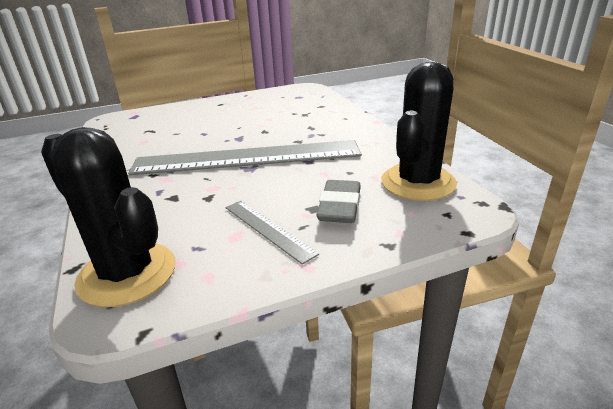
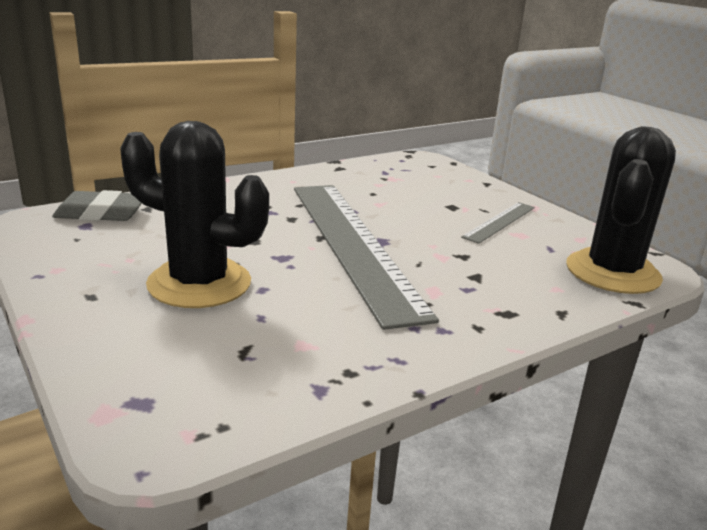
camera: 105 degrees left, 5 degrees down
(340, 206) = (443, 197): grey eraser -> grey eraser (101, 213)
(418, 182) = (384, 170): black cactus -> black cactus (199, 283)

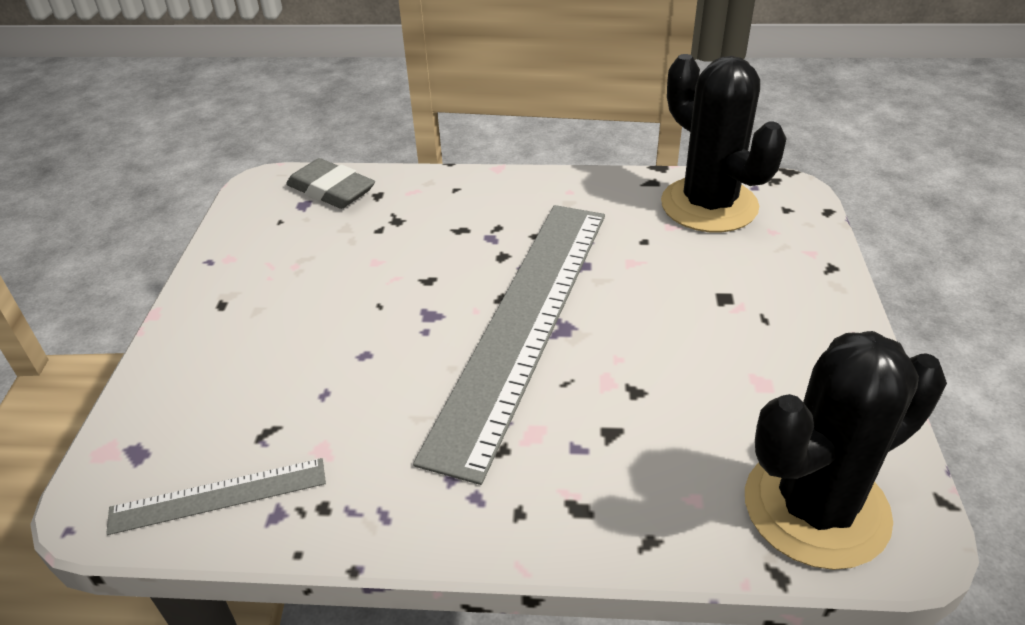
camera: 40 degrees right, 15 degrees up
(199, 283) = (317, 324): black cactus -> black cactus (709, 205)
(499, 222) = (759, 349): grey ruler -> grey ruler (218, 496)

